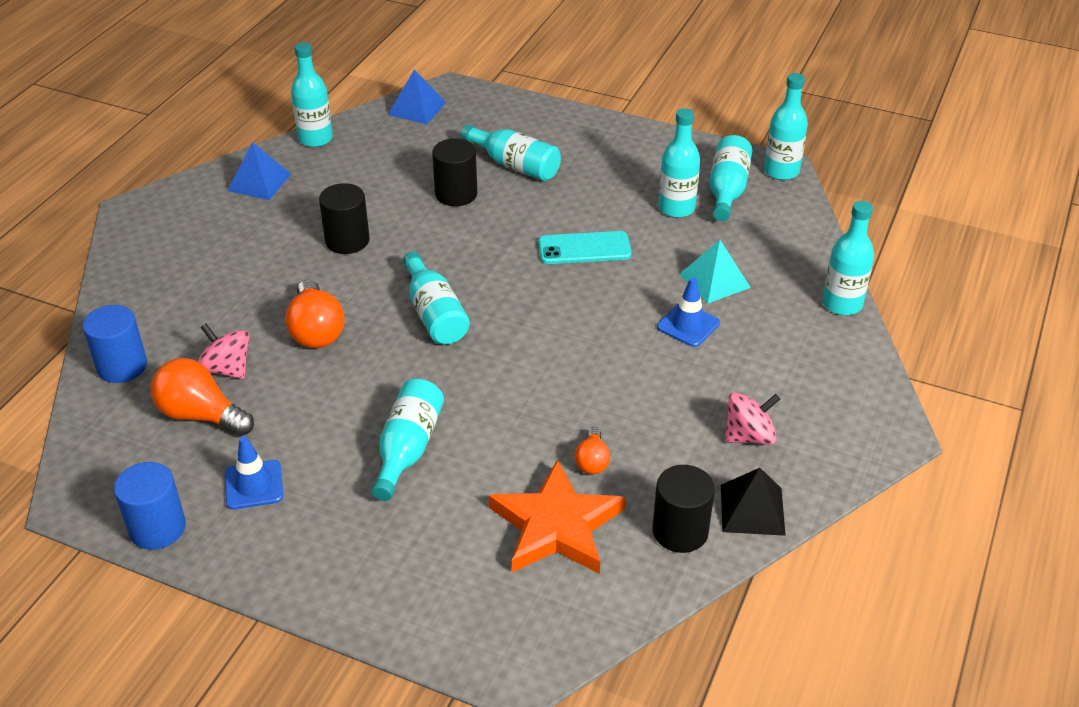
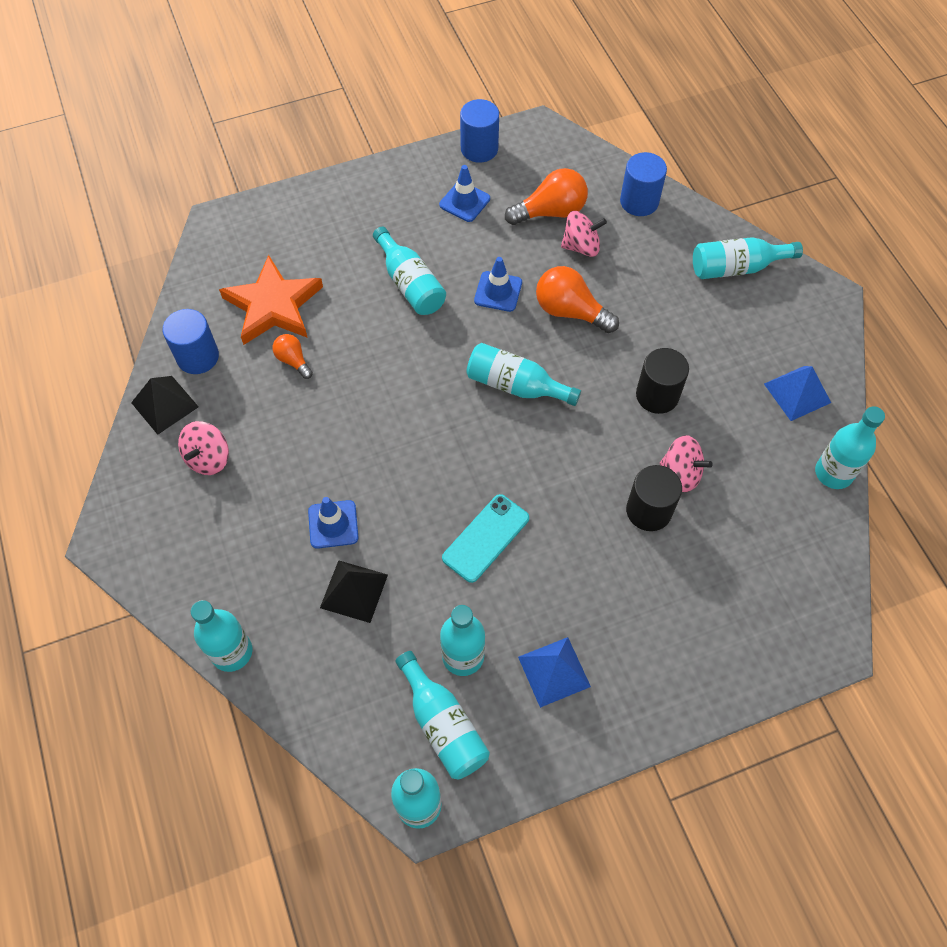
camera: 135 degrees right, 20 degrees up
(346, 386) = (498, 291): none -> blue traffic cone
(405, 196) = (681, 473): none -> pink spinning top
(417, 108) = (819, 588): blue pyramid -> blue pyramid (554, 671)
(515, 165) = (648, 588): turquoise bottle -> turquoise bottle (736, 268)
(680, 531) = (198, 357): black cylinder -> blue cylinder
(714, 280) = (354, 591): turquoise pyramid -> black pyramid

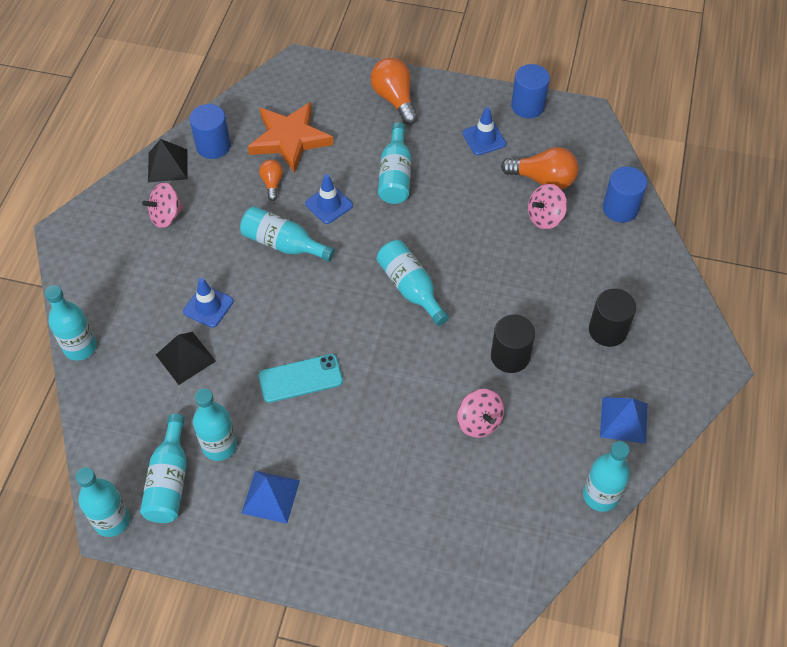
camera: 35 degrees right, 5 degrees down
(498, 291) = (454, 215): blue traffic cone -> blue traffic cone (329, 204)
(570, 311) = (496, 259): orange light bulb -> orange light bulb (395, 99)
(581, 246) = (545, 217): pink spinning top -> pink spinning top turned 120 degrees clockwise
(648, 510) = (432, 433): black cylinder -> black cylinder (607, 330)
(736, 268) = (656, 300): turquoise bottle -> turquoise bottle (283, 244)

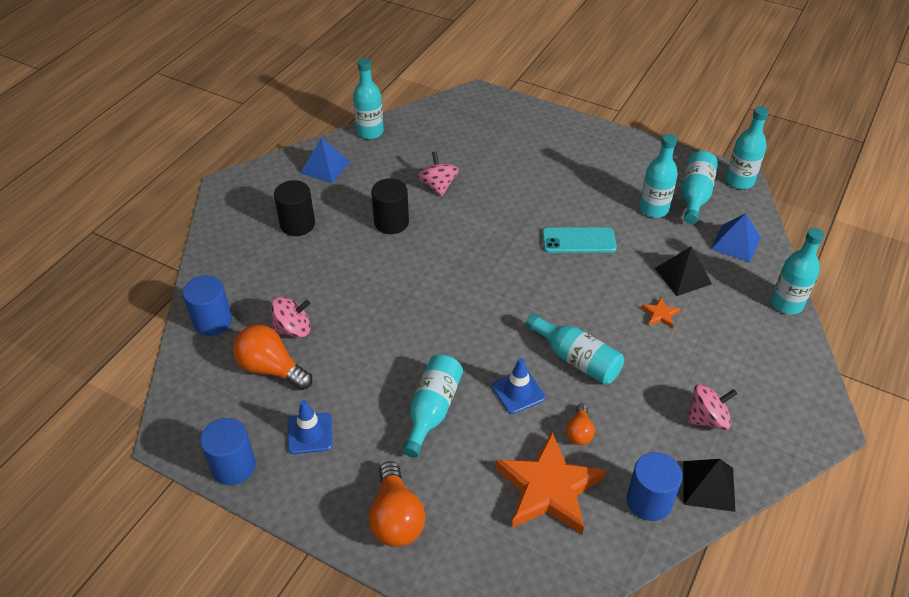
camera: 165 degrees left, 10 degrees down
(208, 306) = (660, 314): blue traffic cone -> orange star
(270, 496) = (615, 173): blue pyramid -> blue pyramid (735, 243)
(410, 288) = (457, 291): turquoise bottle -> none

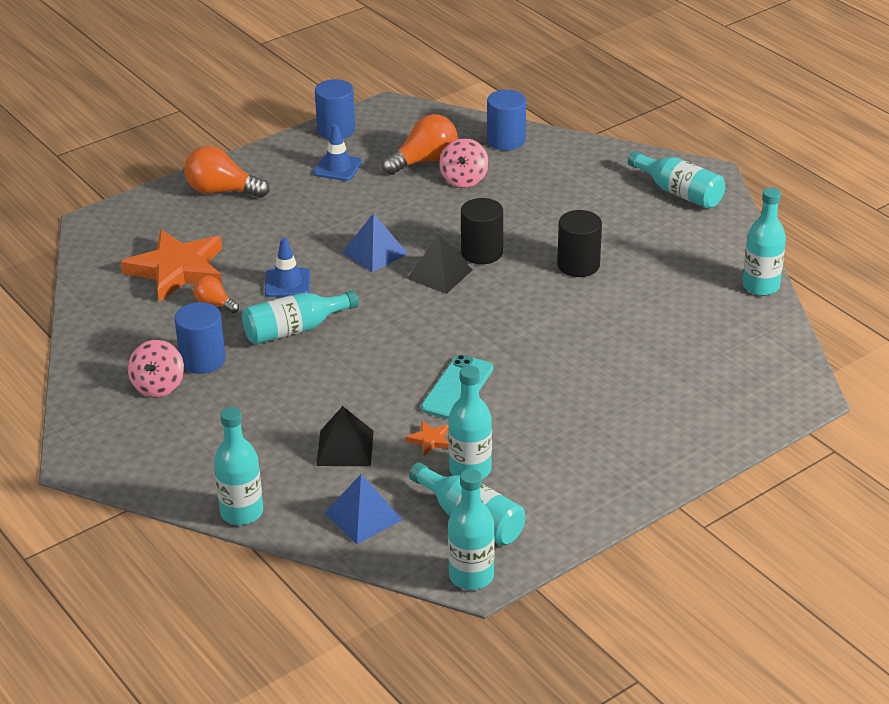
camera: 115 degrees right, 10 degrees down
(297, 224) = (614, 206): black cylinder -> black cylinder (482, 252)
(325, 167) = (706, 241): blue pyramid -> blue pyramid (375, 253)
(432, 410) = (308, 232): turquoise bottle -> turquoise bottle (679, 193)
(438, 186) = (622, 312): pink spinning top -> none
(649, 501) = (115, 318): blue cylinder -> blue cylinder (203, 360)
(660, 314) = (304, 407): orange star -> orange star (430, 440)
(708, 485) = (96, 357): black pyramid -> black pyramid (439, 274)

